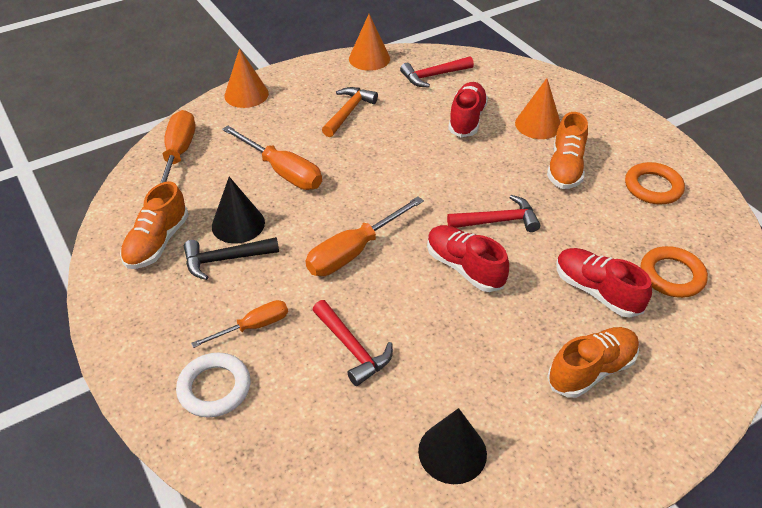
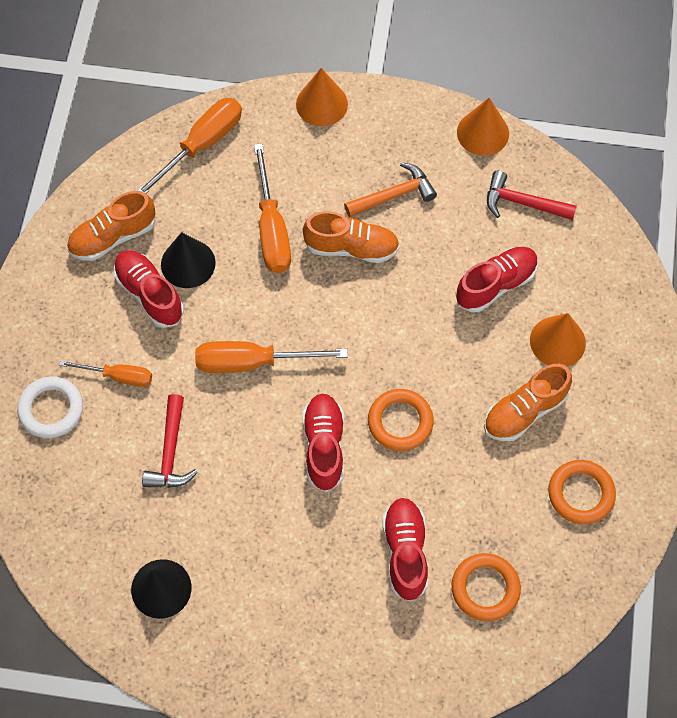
camera: 40 degrees right, 20 degrees up
(225, 259) = (149, 294): black hammer -> red shoe
(498, 221) = (400, 422): red hammer -> orange ring
(591, 370) = (323, 611): orange shoe -> orange shoe (351, 247)

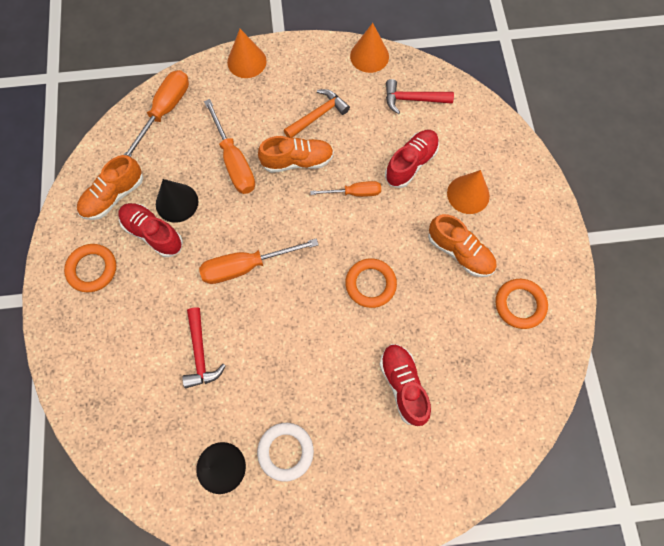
camera: 15 degrees left, 5 degrees up
(51, 409) = (97, 344): white ring -> white ring (285, 451)
(118, 376) = (144, 304): orange screwdriver -> orange screwdriver (354, 193)
(324, 446) = (318, 318): red shoe -> none
(485, 588) = (472, 398): orange ring -> orange ring (92, 269)
(524, 411) = (460, 252): orange shoe -> orange shoe turned 90 degrees counterclockwise

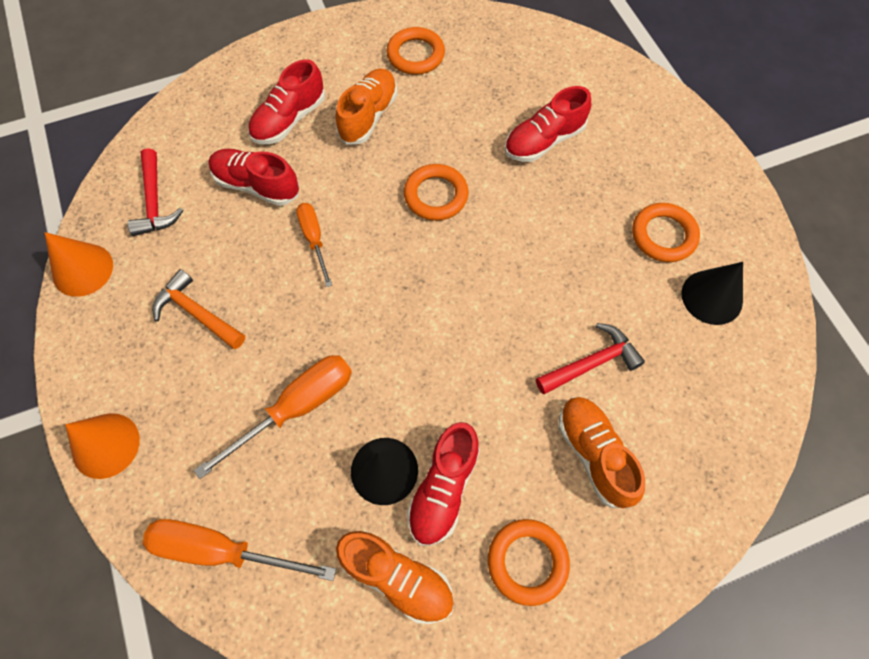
camera: 105 degrees left, 5 degrees down
(246, 266) = (456, 342): orange screwdriver -> none
(285, 451) = (663, 235): white ring -> orange ring
(297, 161) = (279, 321): orange shoe -> orange shoe (594, 454)
(468, 194) = (289, 120): orange cone -> red shoe

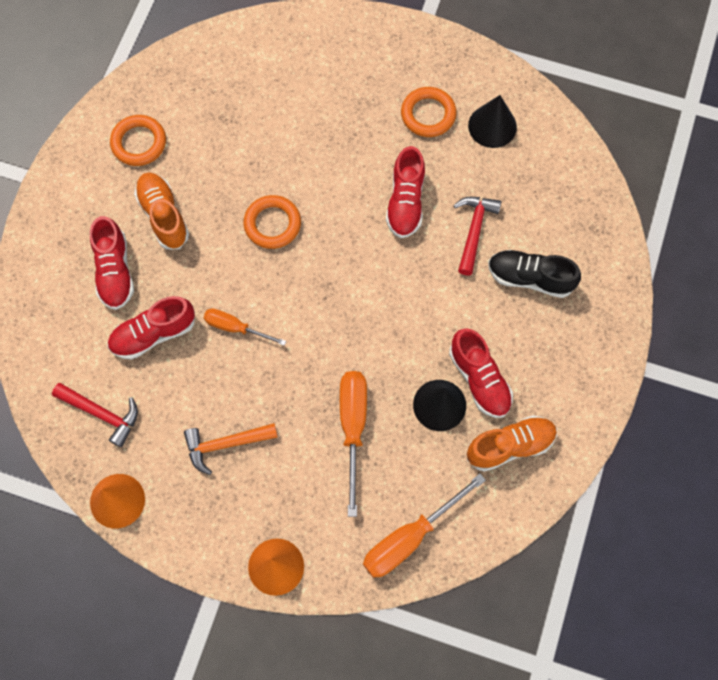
camera: 50 degrees left, 5 degrees up
(527, 562) = (559, 367): orange ring -> none
(544, 141) = (293, 122): red shoe -> red shoe (405, 202)
(594, 454) = (530, 278): orange shoe -> black shoe

